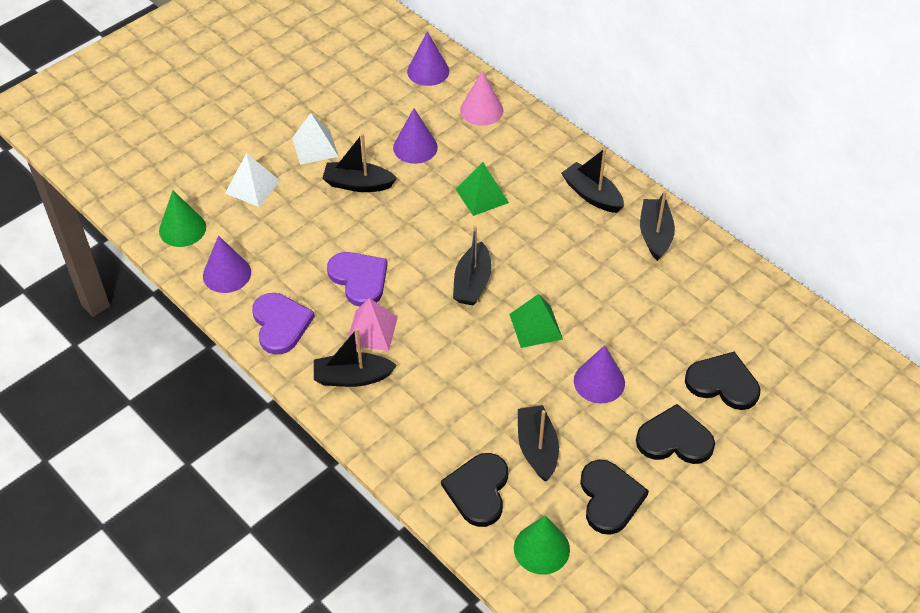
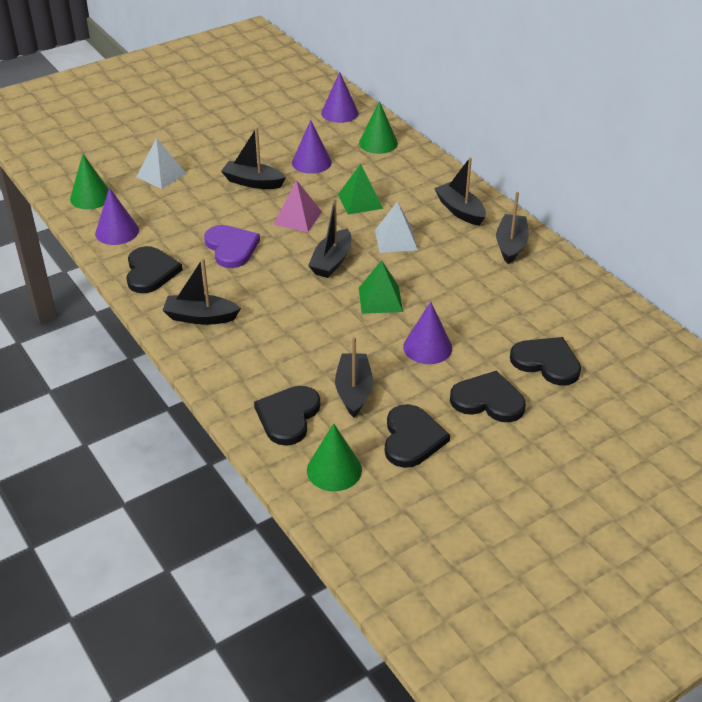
camera: 10 degrees right, 10 degrees down
(280, 324) = (150, 272): purple heart -> black heart
(315, 147) = (224, 153): white pyramid -> white pyramid (396, 240)
(372, 330) = (230, 285): pink pyramid -> pink pyramid (297, 218)
(481, 110) = (378, 143): pink cone -> green cone

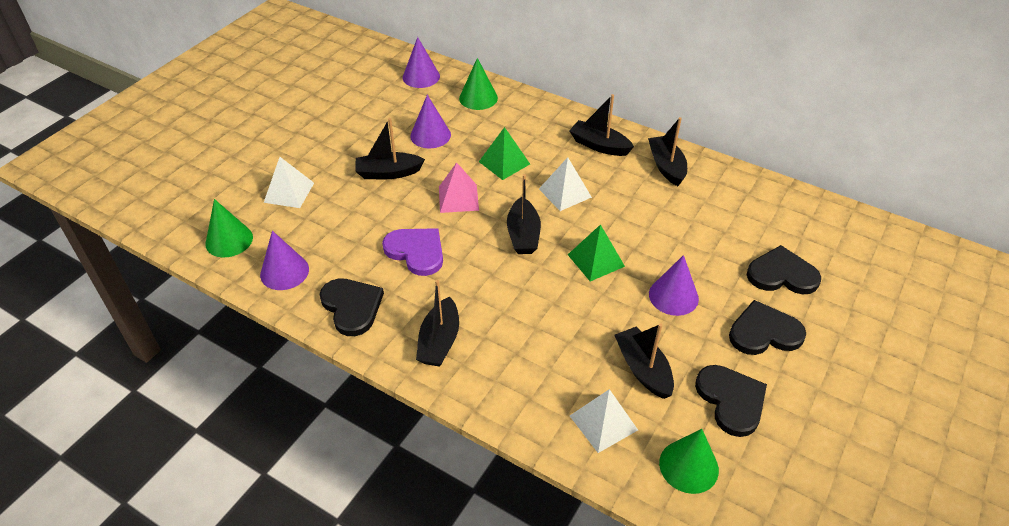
camera: 25 degrees left, 5 degrees up
(200, 317) = (439, 341): black boat -> black boat turned 60 degrees counterclockwise
(288, 416) = (603, 423): black heart -> white pyramid

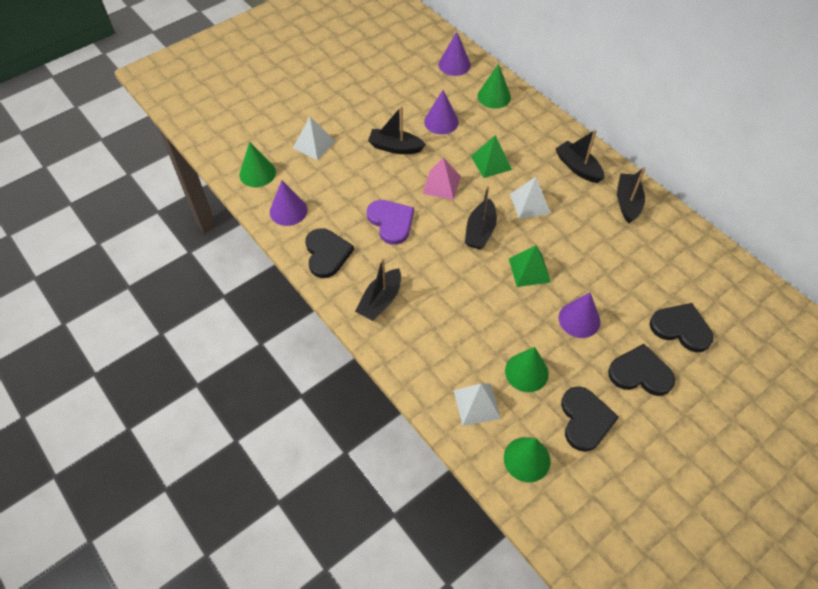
camera: 20 degrees right, 10 degrees up
(643, 369) = (526, 372): black boat -> green cone

